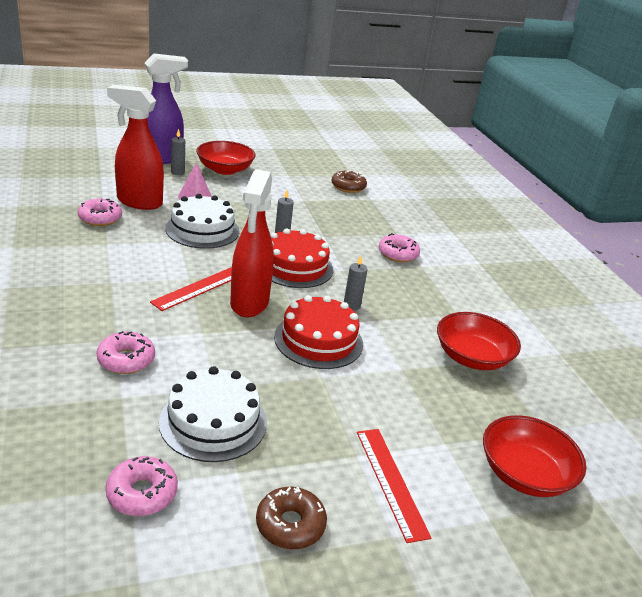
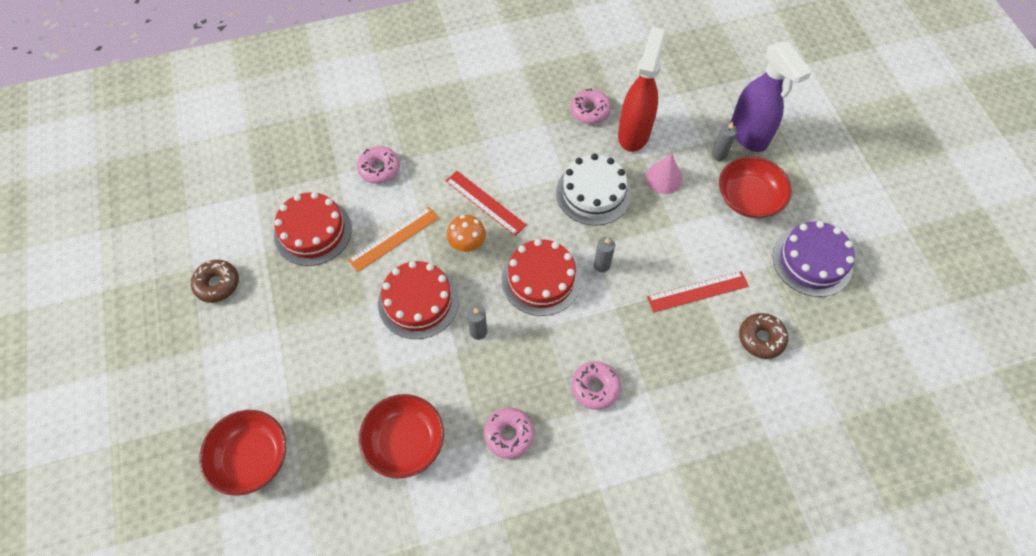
camera: 95 degrees right, 30 degrees up
(142, 493) = (249, 200): pink donut -> pink donut (509, 435)
(213, 422) = (313, 231): white cake -> red cake
(235, 353) = (394, 238): none -> orange ruler
(249, 303) = (467, 243): red spray bottle -> orange mushroom
(285, 160) = (812, 261): none -> purple cake
(390, 482) = (249, 350): red ruler -> red ruler (697, 291)

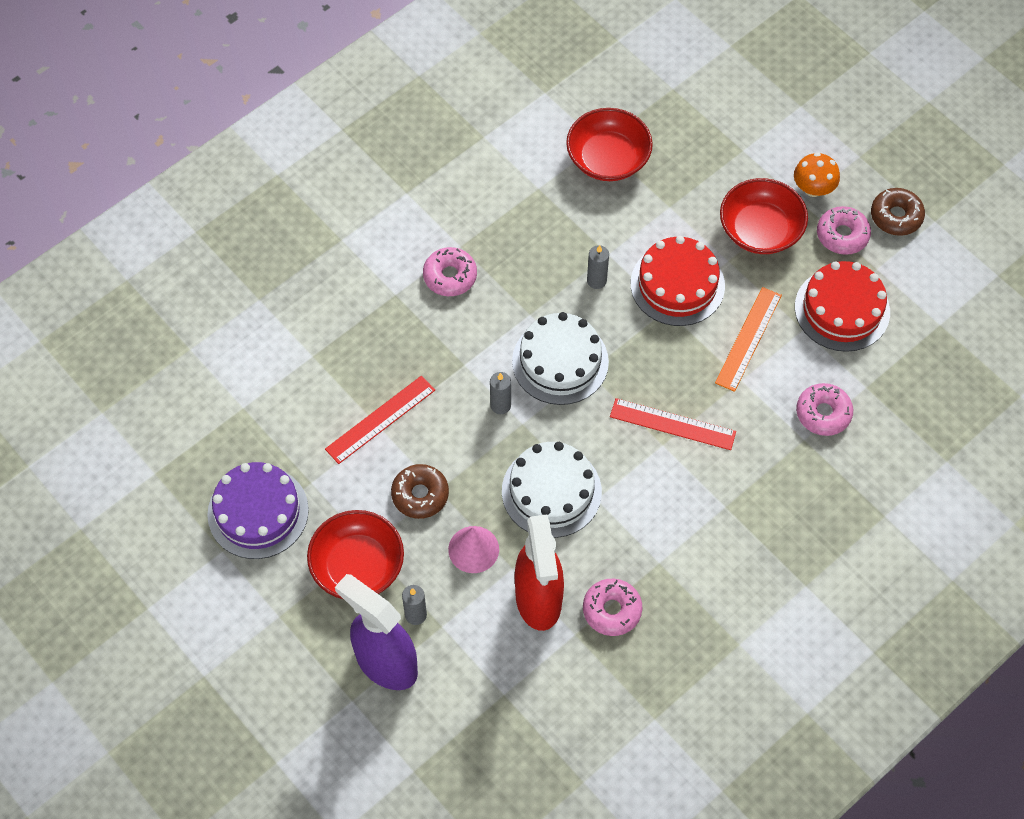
camera: 155 degrees right, 0 degrees up
(251, 457) = (737, 93): red bowl -> red bowl (760, 230)
(467, 243) = (664, 367): orange mushroom -> orange mushroom (813, 188)
(509, 435) = (513, 202): pink donut -> pink donut (842, 235)
(541, 279) = (560, 361): red cake -> white cake
(761, 338) = (293, 395): brown donut -> brown donut (420, 495)

